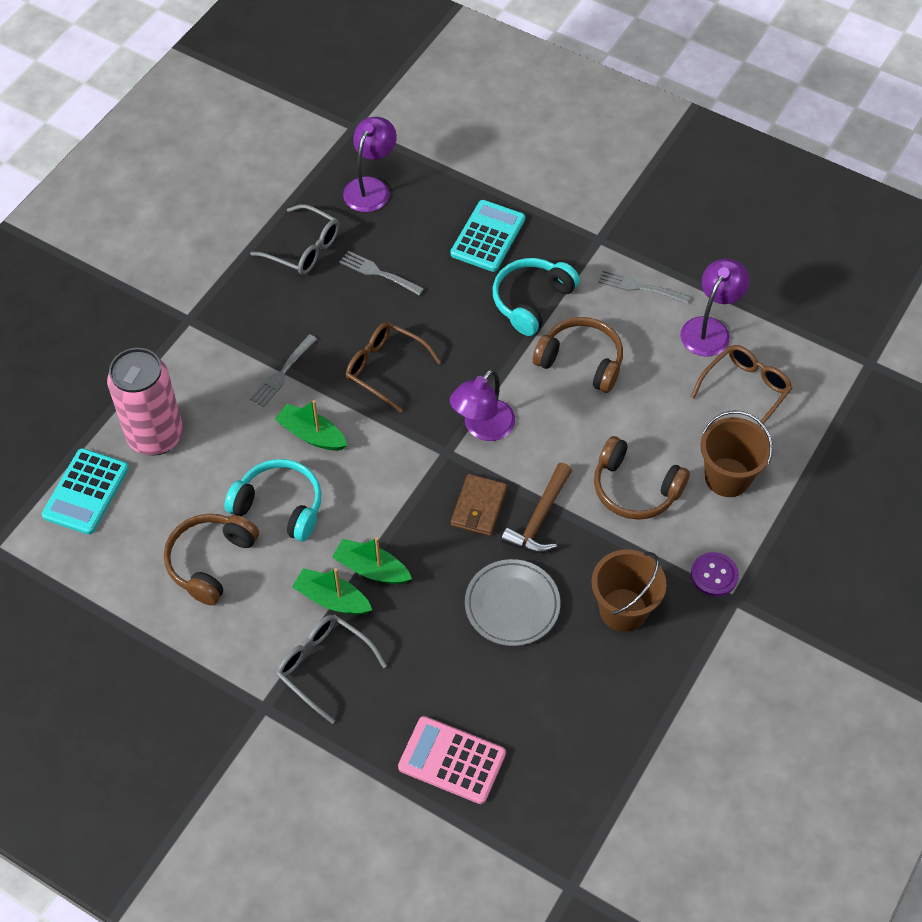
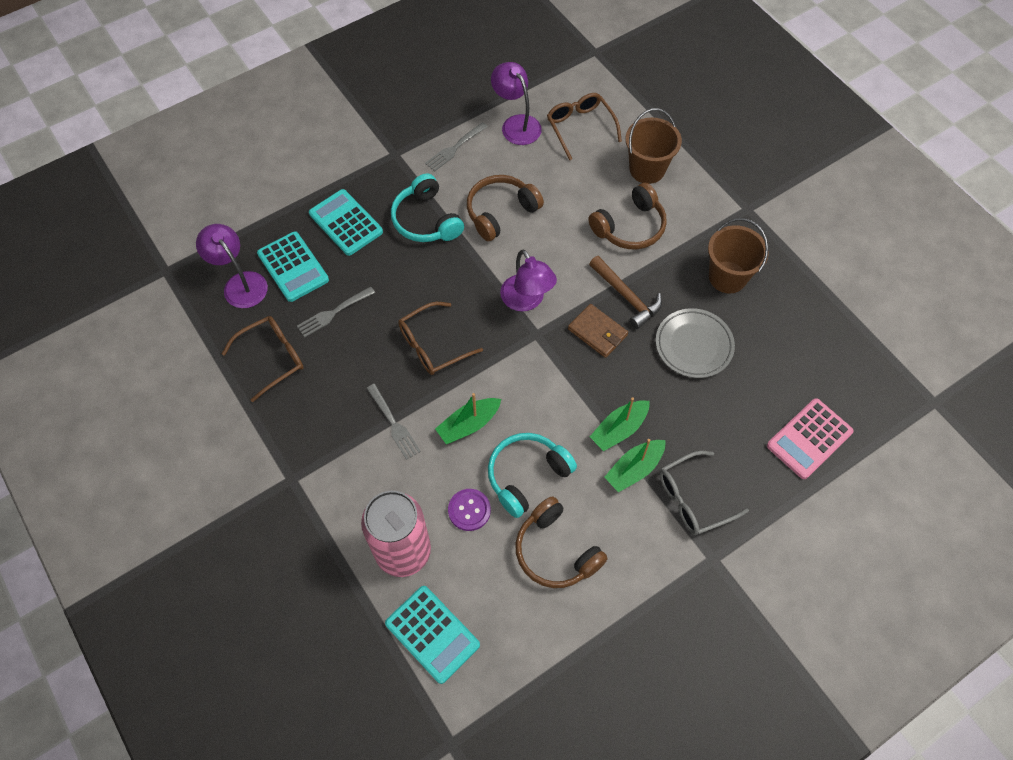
camera: 65 degrees left, 5 degrees up
(304, 248) = (272, 358): grey glasses -> brown glasses
(412, 218) = (293, 267): none -> turquoise calculator
(714, 575) = (722, 211): purple button -> purple button (469, 510)

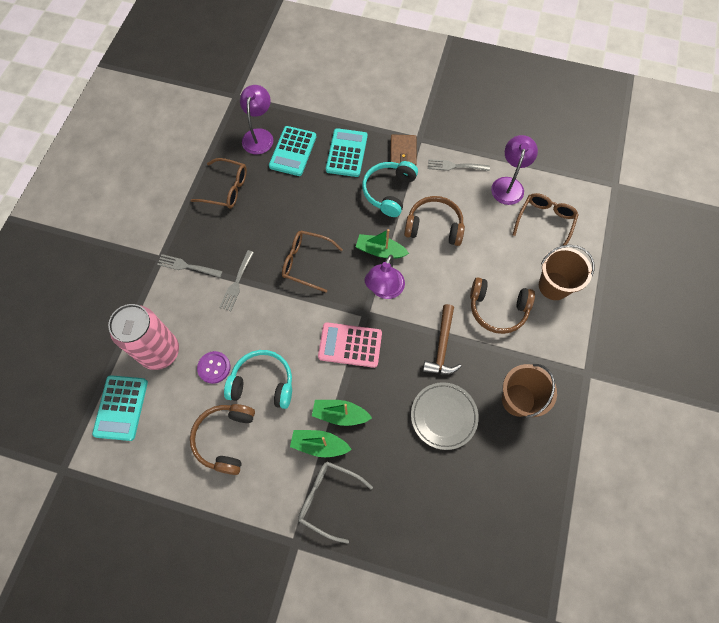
camera: 50 degrees right, 5 degrees up
(333, 313) = (281, 195): grey fork -> grey fork (187, 266)
(469, 424) = (270, 323): green boat -> green boat (380, 251)
(597, 332) = (399, 349): brown wallet -> brown wallet (403, 152)
(809, 439) = (439, 548): pink calculator -> pink calculator (350, 345)

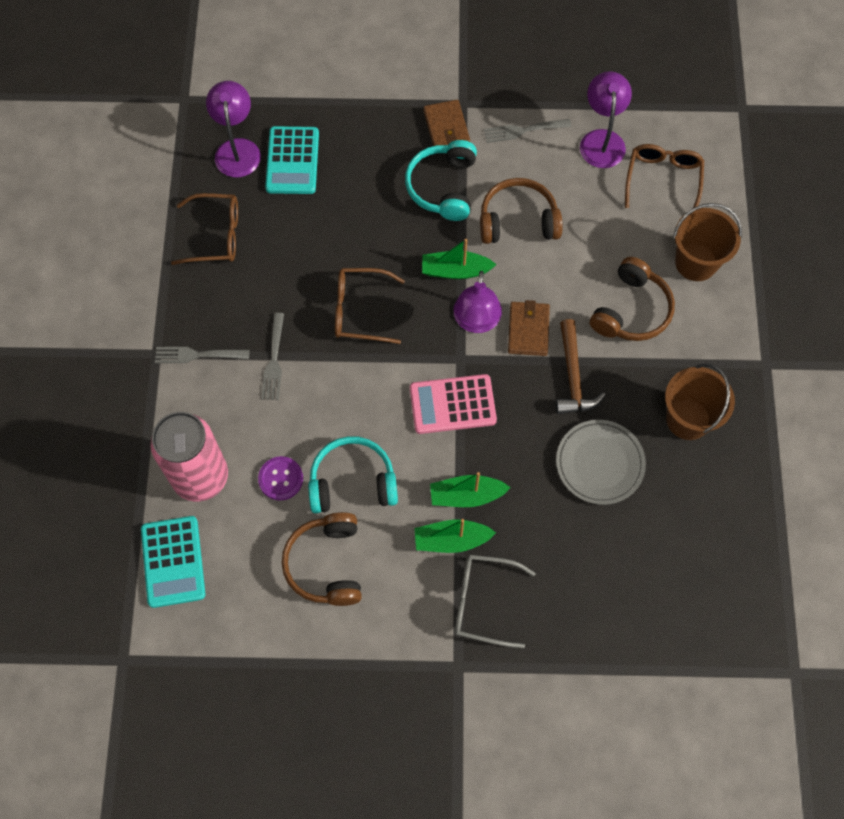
camera: 15 degrees left, 0 degrees up
(346, 153) = (368, 146): turquoise calculator -> none
(419, 305) = (528, 330): none -> brown wallet
(497, 309) = (631, 310): brown headphones -> brown headphones turned 60 degrees counterclockwise

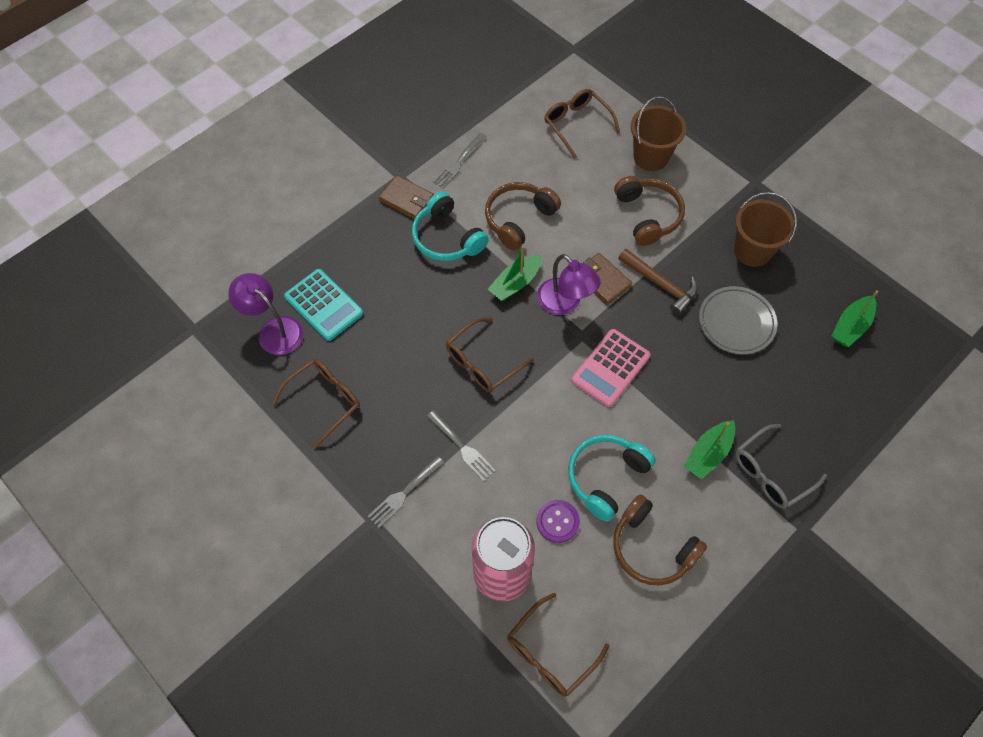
camera: 45 degrees left, 5 degrees down
(173, 562) = (550, 652): turquoise calculator -> brown glasses
(466, 495) = (684, 416): green boat -> green boat (851, 326)
(602, 140) = (513, 130): purple lamp -> none

